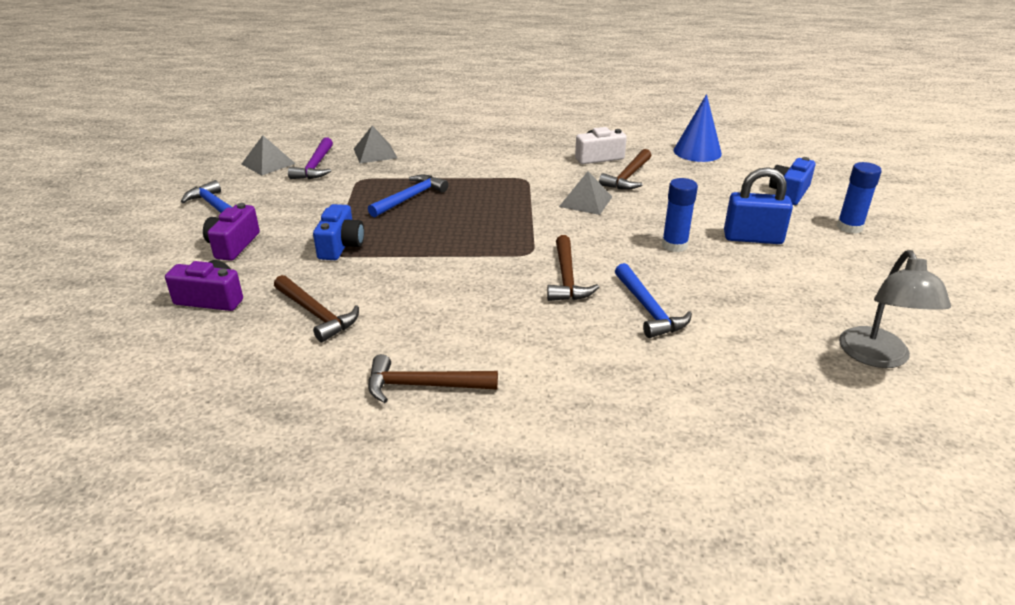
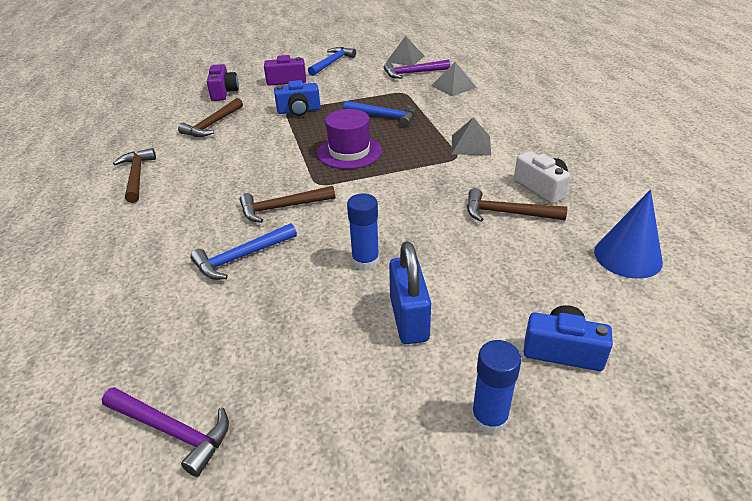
camera: 75 degrees right, 5 degrees up
(475, 227) = (349, 152): none -> purple hat
(586, 201) = (431, 196): grey pyramid -> grey pyramid (471, 145)
(878, 357) = (172, 430): grey lamp -> purple hammer

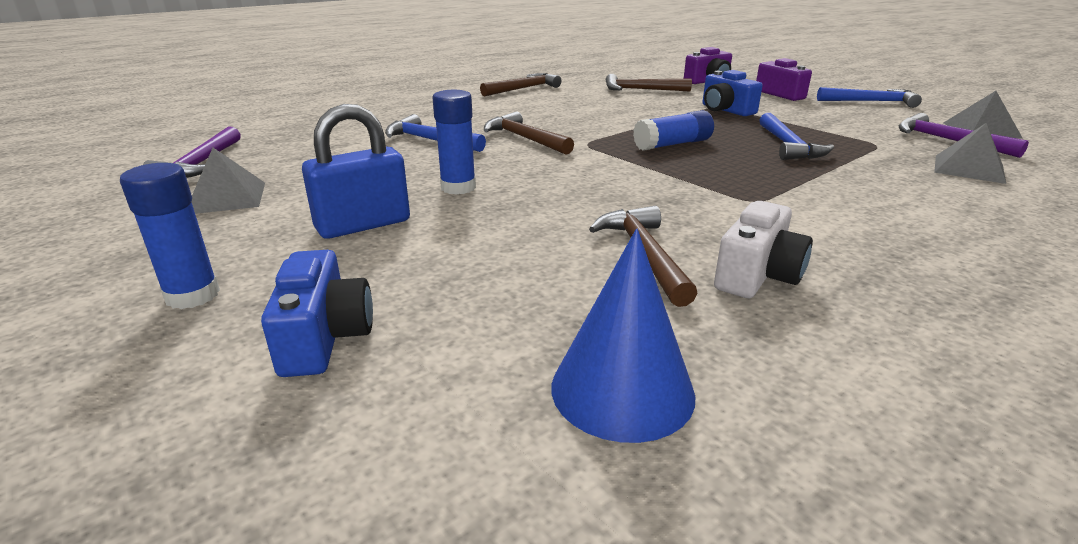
camera: 65 degrees right, 10 degrees down
(349, 152) = (672, 144): purple hat -> blue glue stick
(471, 145) = (806, 204): grey pyramid -> grey pyramid (226, 197)

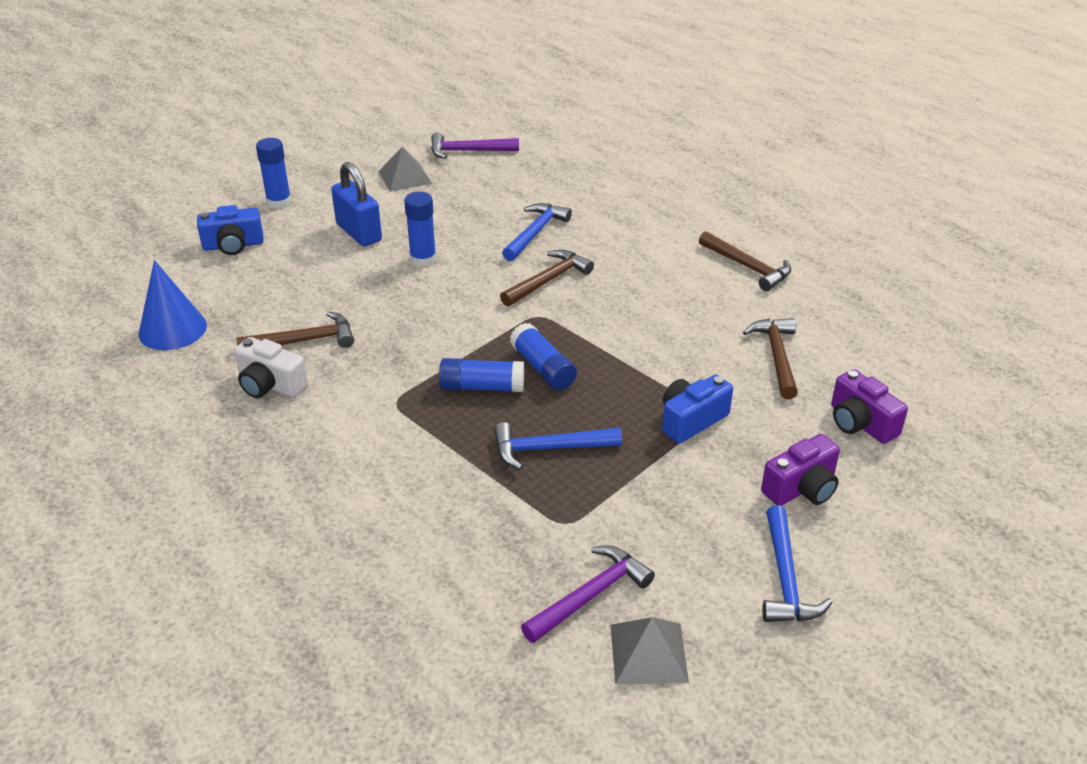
camera: 85 degrees right, 10 degrees up
(711, 165) = (482, 387): none -> blue glue stick
(968, 168) = (483, 574): grey pyramid -> none

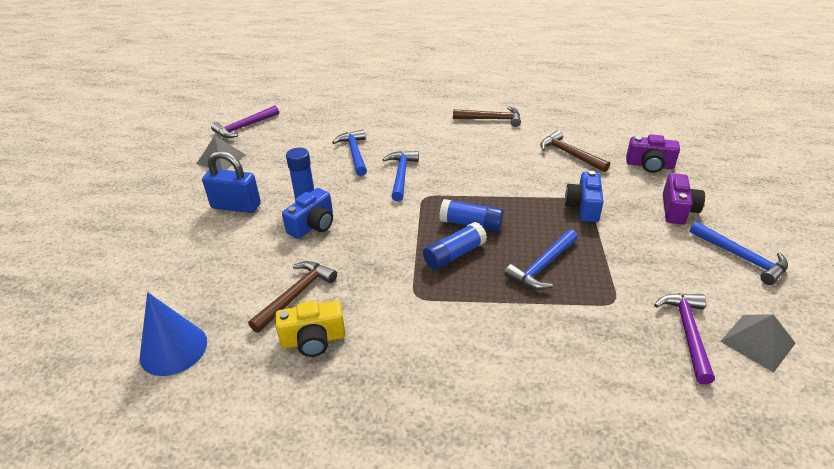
camera: 40 degrees left, 0 degrees up
(233, 245) = (144, 261): blue camera -> blue camera (313, 225)
(270, 385) = (313, 340): white camera -> yellow camera
(279, 202) = (143, 215): blue glue stick -> none
(548, 280) = (401, 175): brown hammer -> blue hammer

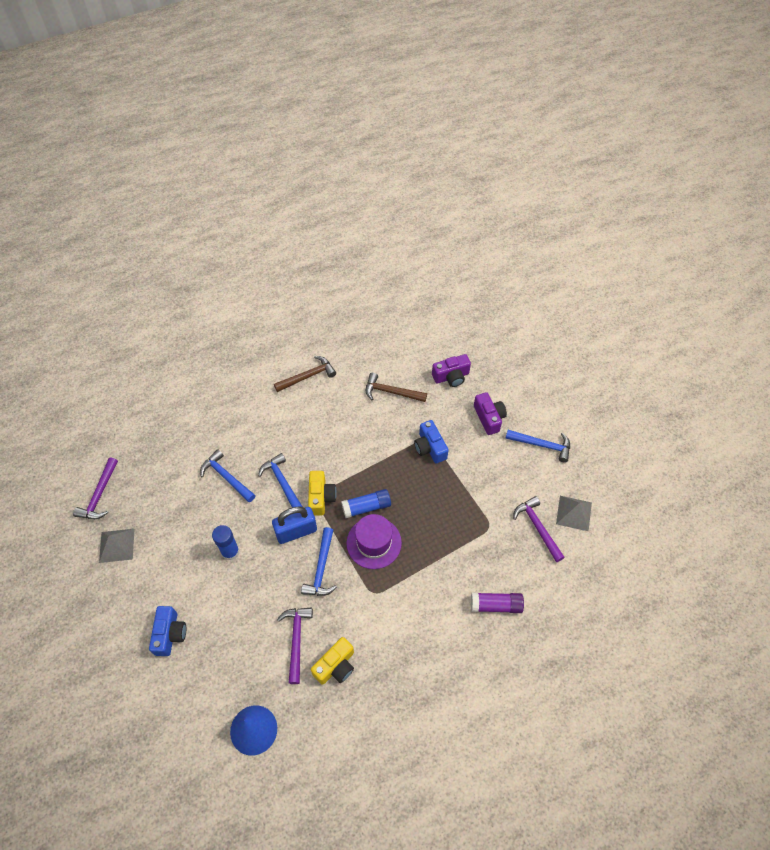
camera: 35 degrees left, 20 degrees up
(236, 206) = (180, 588): blue padlock -> blue padlock (296, 531)
(296, 295) = (296, 640): brown hammer -> purple hammer
(313, 225) = (256, 573): blue camera -> blue camera (170, 634)
(429, 198) = (321, 497): none -> yellow camera
(454, 254) = (374, 543): blue glue stick -> purple hat
(543, 266) = (434, 520): blue hammer -> blue hammer (321, 568)
(568, 386) = (496, 605): none -> purple glue stick

